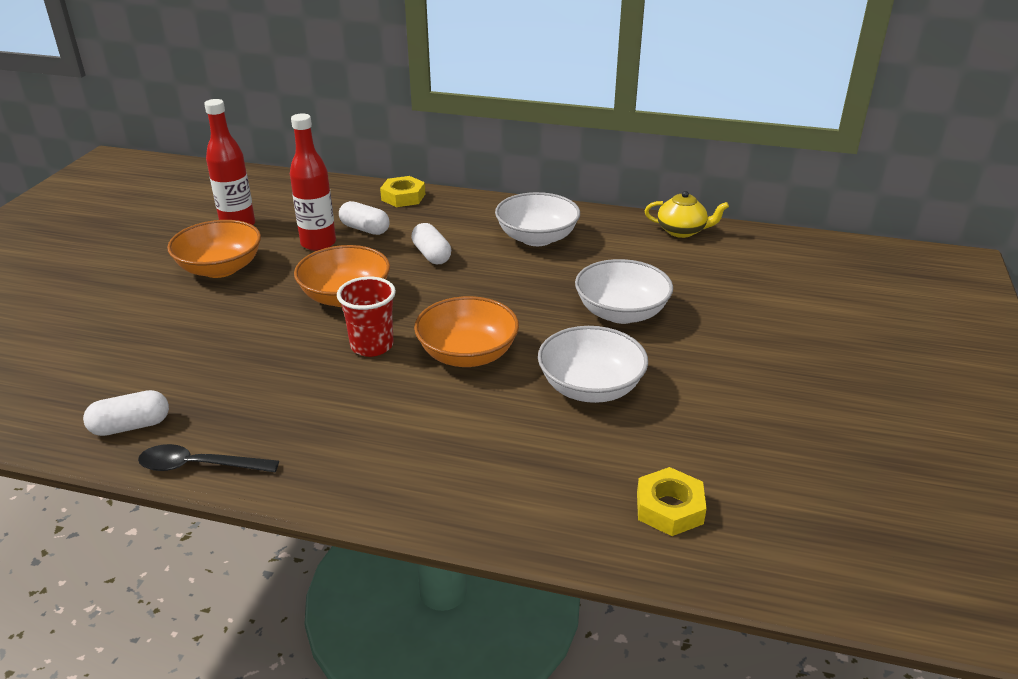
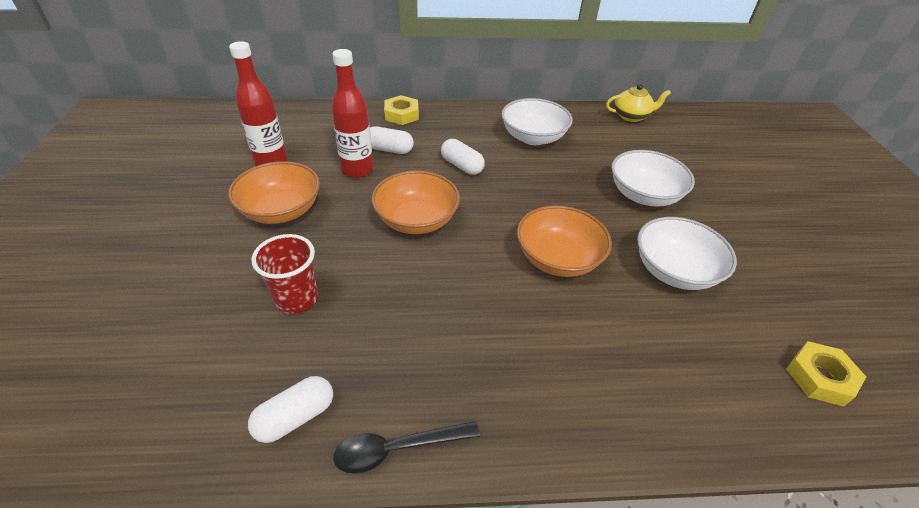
camera: 20 degrees left, 10 degrees up
(372, 346) = (472, 267): red cup -> red cup (296, 299)

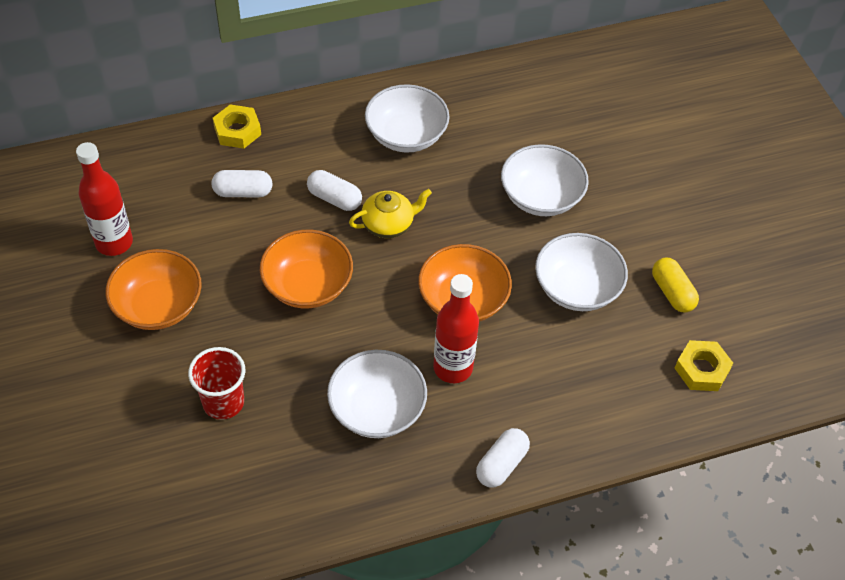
camera: 15 degrees left, 10 degrees up
(295, 417) = (272, 507): white capsule -> white capsule (501, 464)
(357, 170) = (218, 231): red bottle -> red bottle (453, 368)
(397, 449) = (365, 511): black spoon -> none
(446, 338) = (377, 409): none -> white bowl
(631, 116) = (517, 73): yellow teapot -> yellow teapot (388, 224)
(777, 294) = (672, 292): none -> yellow capsule

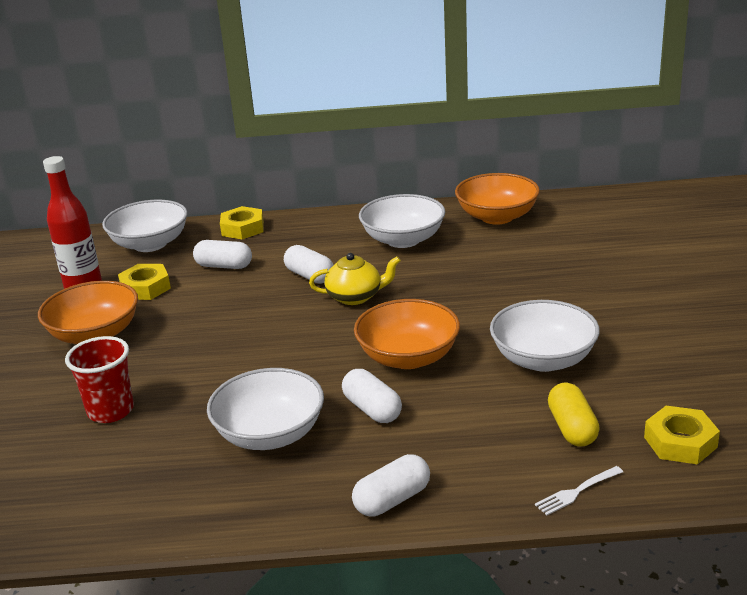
camera: 20 degrees right, 25 degrees down
(177, 233) = (145, 288): none -> yellow nut
(308, 285) = (249, 332): orange bowl -> orange bowl (497, 217)
(453, 368) = (372, 409): red bottle -> white capsule
(541, 197) = (527, 289): white bowl -> white bowl (150, 244)
(637, 433) = (577, 491): none -> white fork
(672, 292) = (659, 372): yellow capsule -> yellow capsule (572, 428)

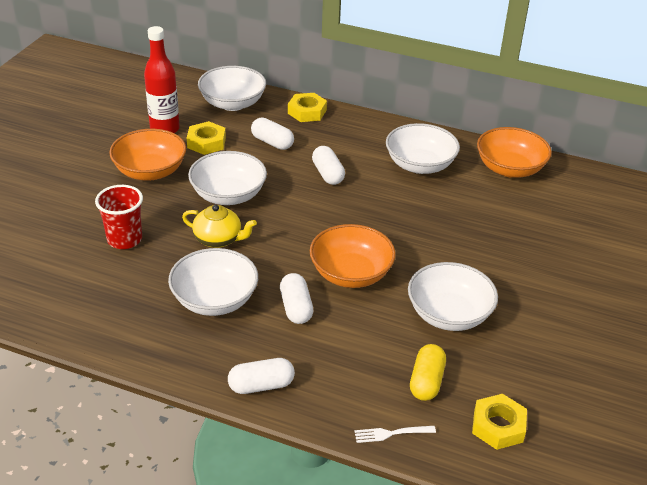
camera: 20 degrees right, 10 degrees up
(209, 328) = (228, 195): none -> white bowl
(355, 297) = (348, 205): yellow teapot -> yellow teapot (218, 239)

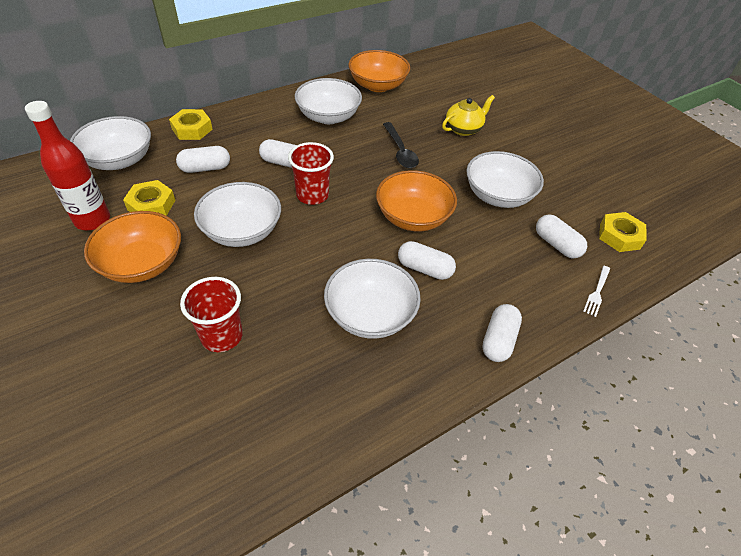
camera: 55 degrees left, 10 degrees up
(218, 239) = (294, 269): yellow teapot -> yellow teapot (463, 129)
(308, 207) = (312, 195): none -> red cup
(426, 381) = (556, 244): yellow capsule -> white capsule
(430, 227) = (400, 151): none -> black spoon

